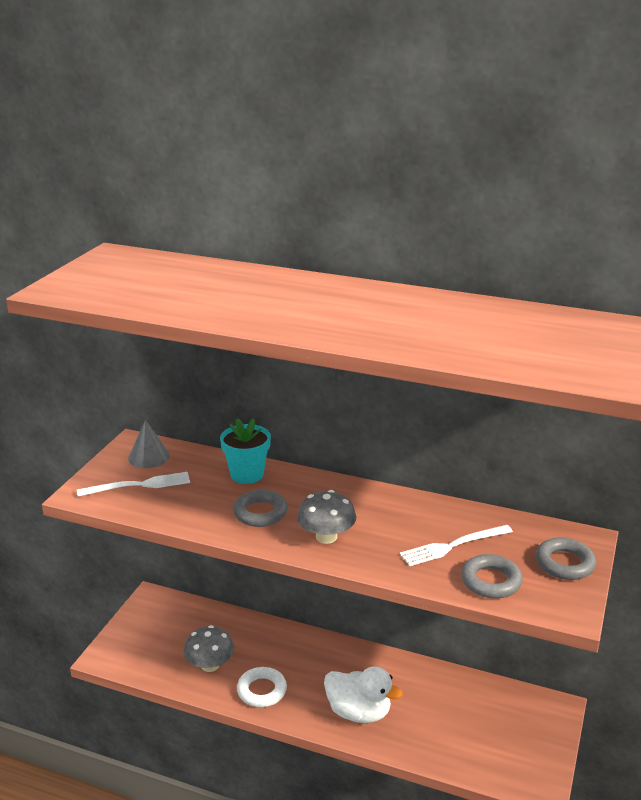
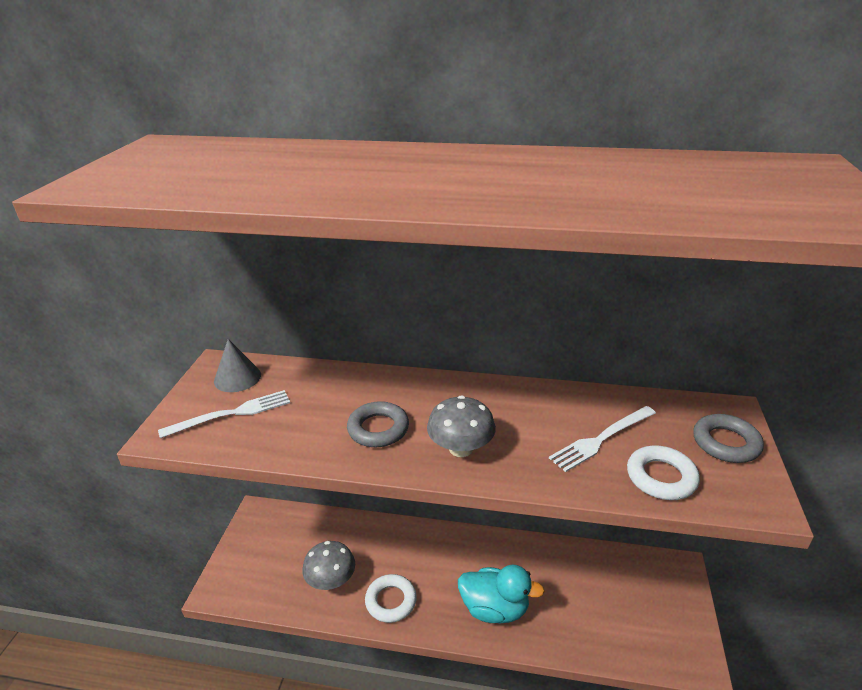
camera: 10 degrees left, 5 degrees up
(247, 474) = (351, 385): turquoise flower pot -> none
(359, 712) = (494, 608): white duck -> turquoise duck
(491, 581) = (661, 477): grey ring -> white ring

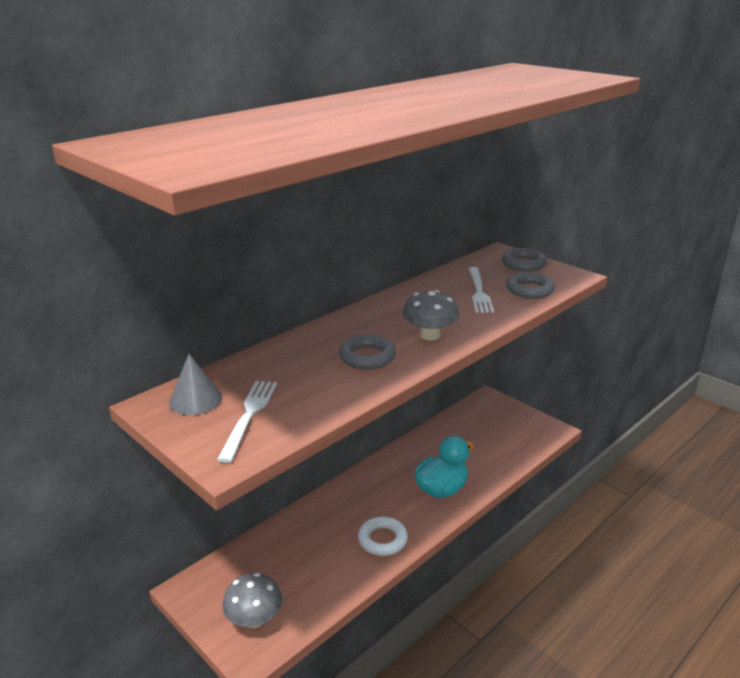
camera: 55 degrees left, 5 degrees down
(331, 580) = (325, 567): grey mushroom -> grey mushroom (254, 619)
(661, 477) = (529, 290): white ring -> grey ring

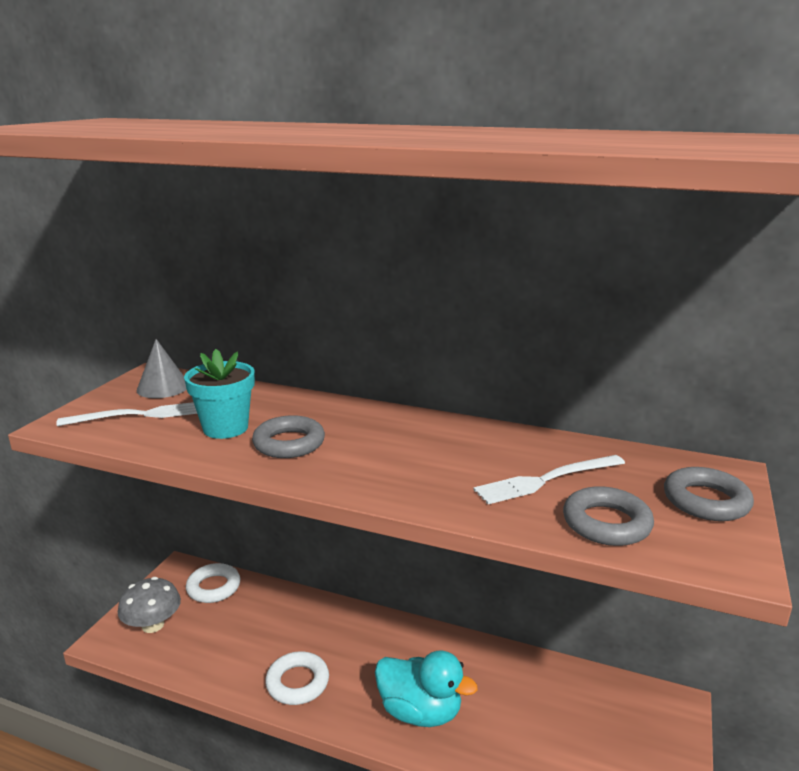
camera: 65 degrees right, 5 degrees down
(234, 569) = (213, 587): none -> white ring
(317, 378) = (225, 428): none -> turquoise flower pot
(430, 335) = (373, 469): grey mushroom -> none

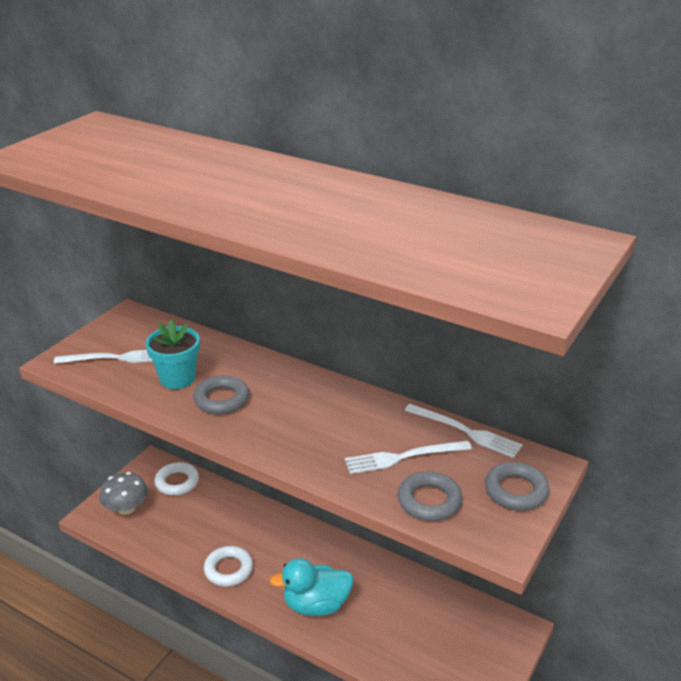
camera: 10 degrees right, 10 degrees up
(163, 387) = (137, 329): grey cone -> none
(420, 711) = (316, 605): turquoise duck -> turquoise duck turned 135 degrees clockwise
(605, 448) = (465, 431): none -> white fork

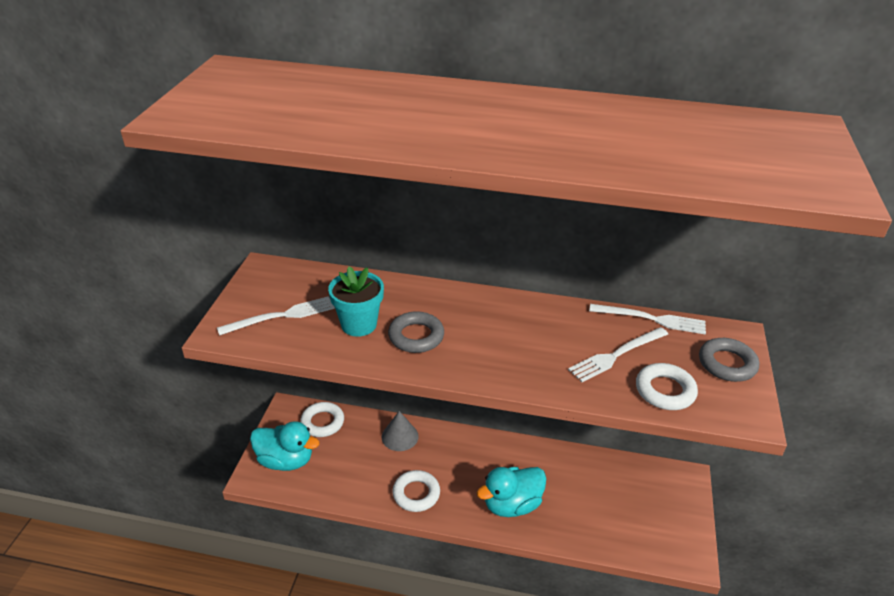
camera: 20 degrees left, 5 degrees up
(126, 508) = (285, 460): grey mushroom -> turquoise duck
(241, 512) = (400, 436): none -> grey cone
(429, 501) = (665, 391): grey ring -> white ring

